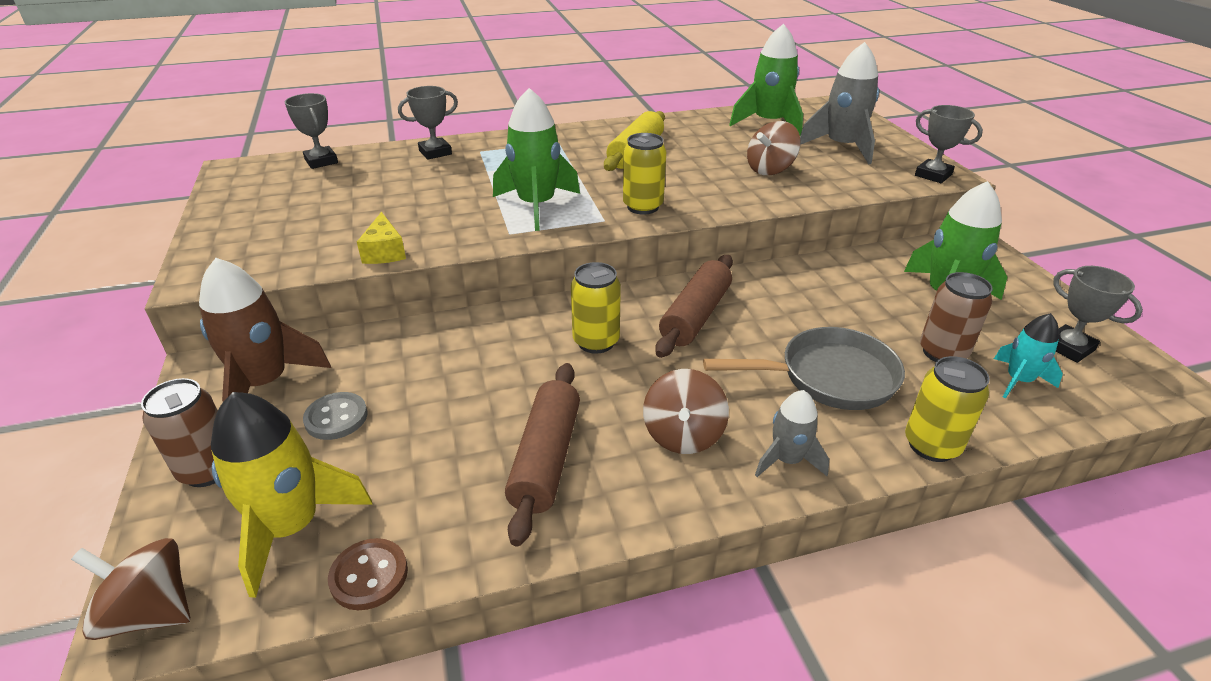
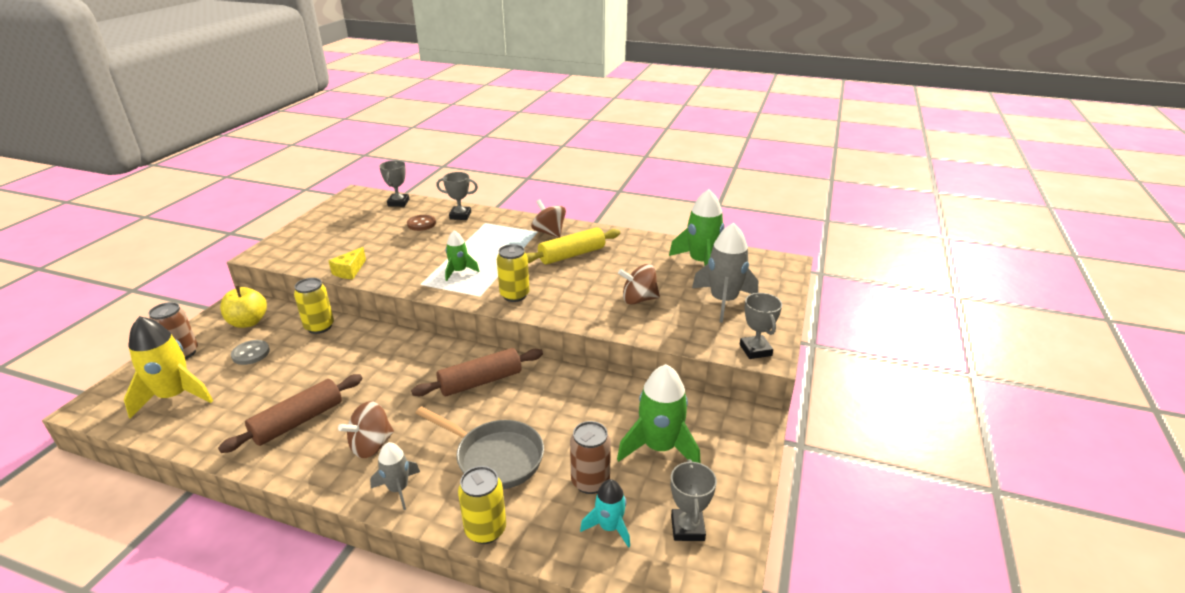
camera: 35 degrees right, 5 degrees down
(151, 612) = (98, 404): brown spinning top -> brown spinning top (549, 232)
(265, 383) = (248, 322): brown rocket -> yellow apple
(369, 575) = (170, 433): brown button -> brown button (421, 224)
(536, 206) = (459, 271): green rocket -> green rocket, size x0.57
(596, 342) = (408, 371): yellow can -> yellow can (319, 327)

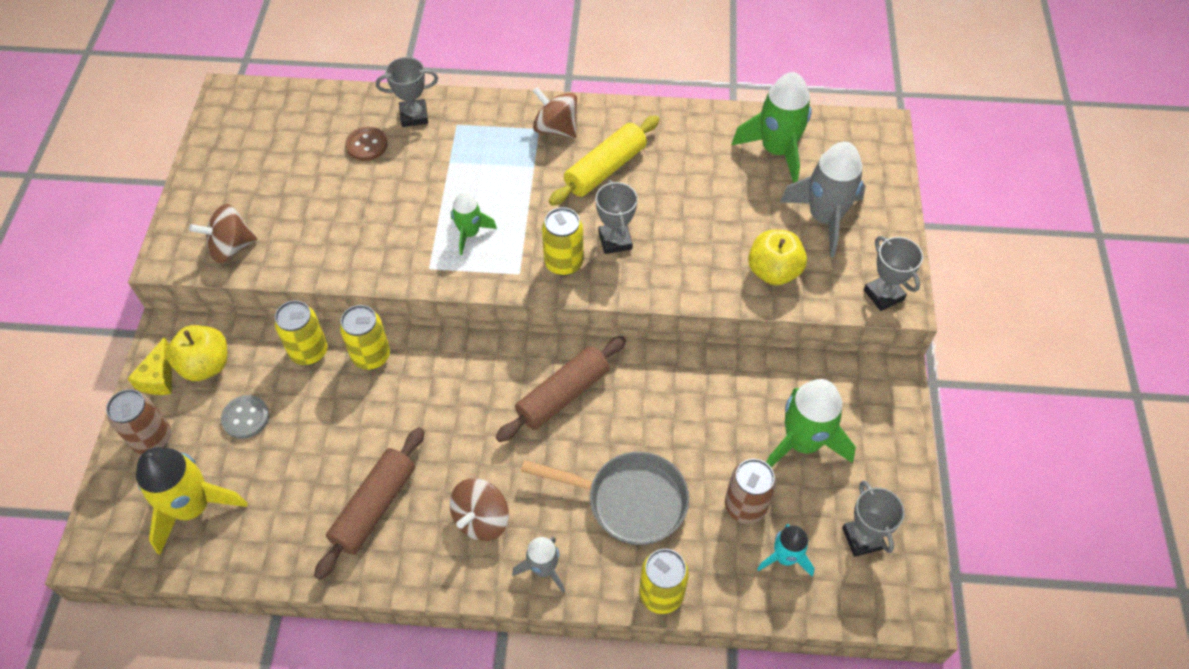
camera: 15 degrees left, 25 degrees up
(349, 271) = (319, 264): yellow cheese -> yellow cheese (159, 378)
(359, 336) = (371, 356): none -> yellow can
(398, 203) = (307, 104): grey trophy -> grey trophy (615, 241)
(638, 299) = (721, 237): brown spinning top -> brown spinning top (231, 248)
(670, 323) = (773, 271): none -> yellow apple

